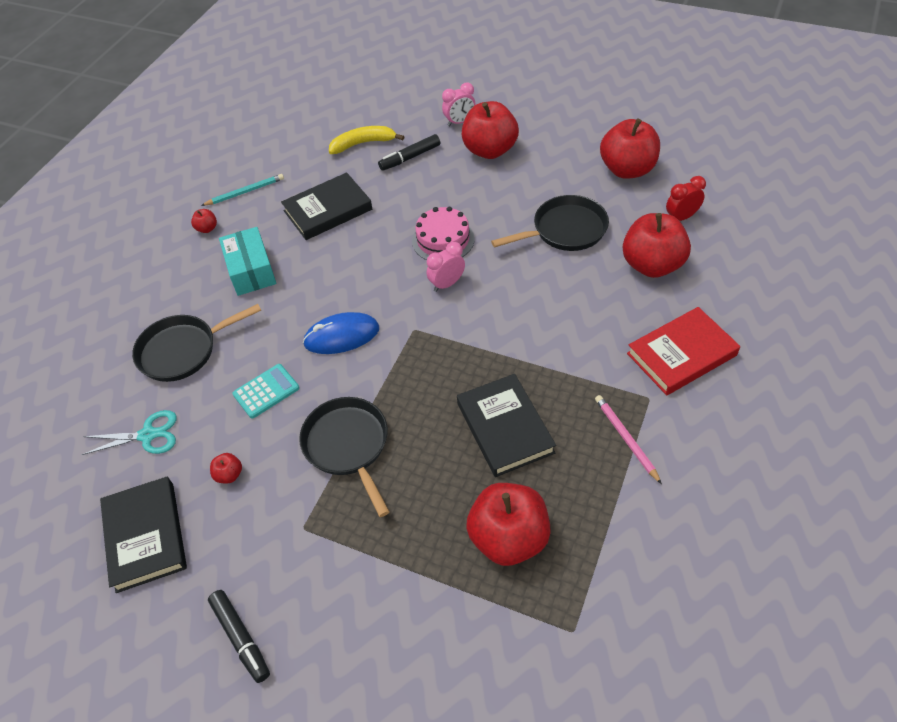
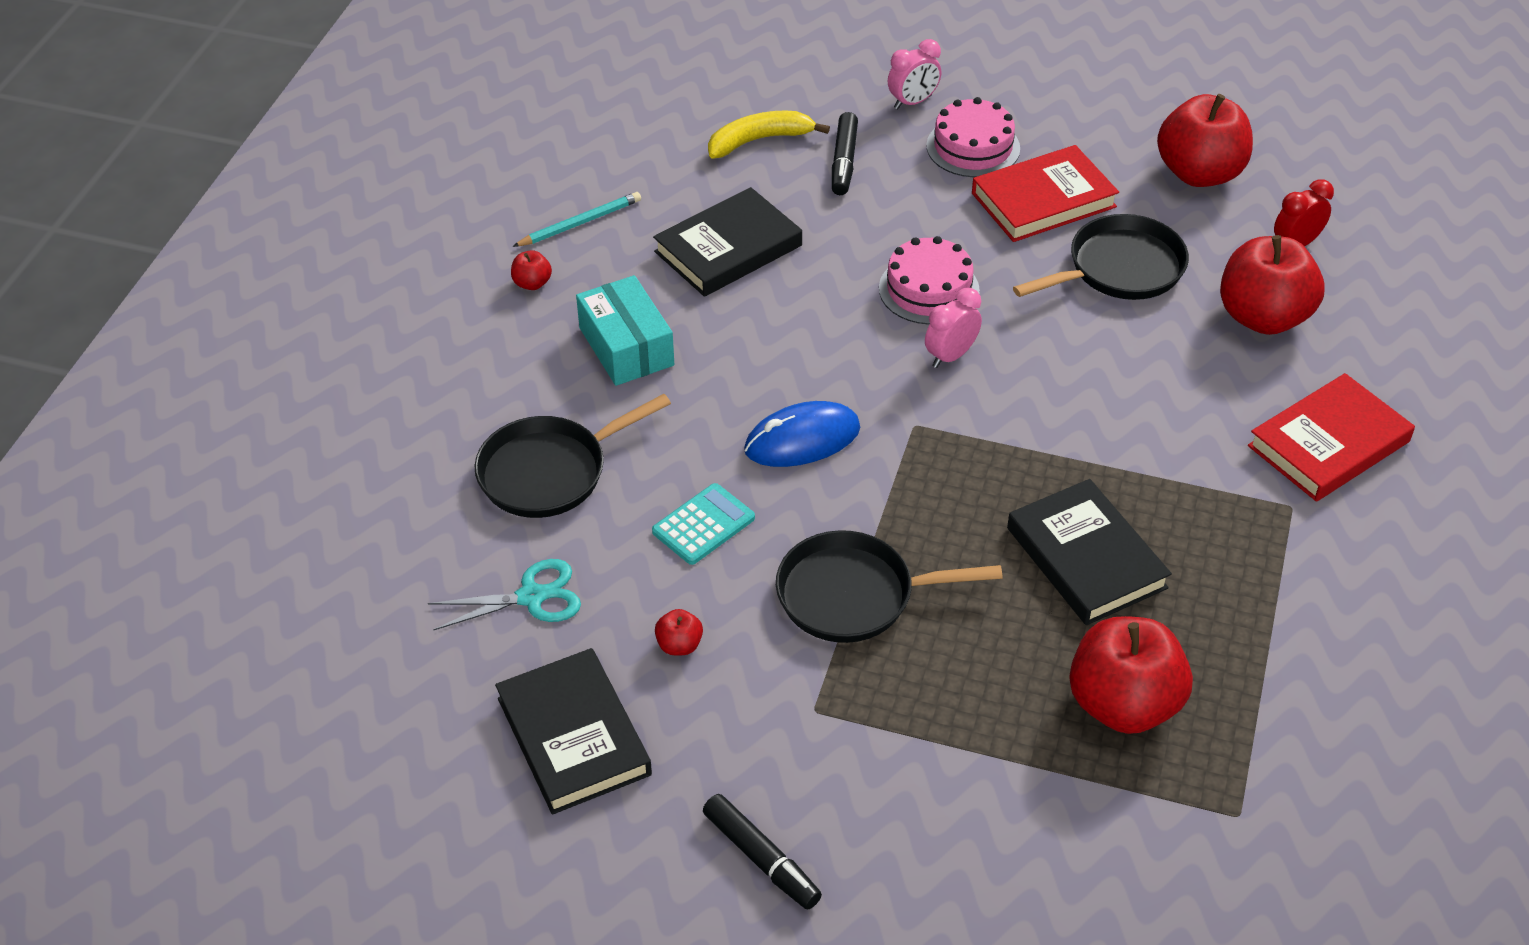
camera: 10 degrees left, 5 degrees down
(348, 446) = (853, 595): black pan -> black pan turned 60 degrees counterclockwise
(410, 157) = (844, 161): black marker -> black marker turned 45 degrees counterclockwise
(490, 150) = (973, 147): red apple -> pink cake
(526, 184) = (1043, 200): none -> red book
(626, 439) = (1267, 563): pink pencil -> none

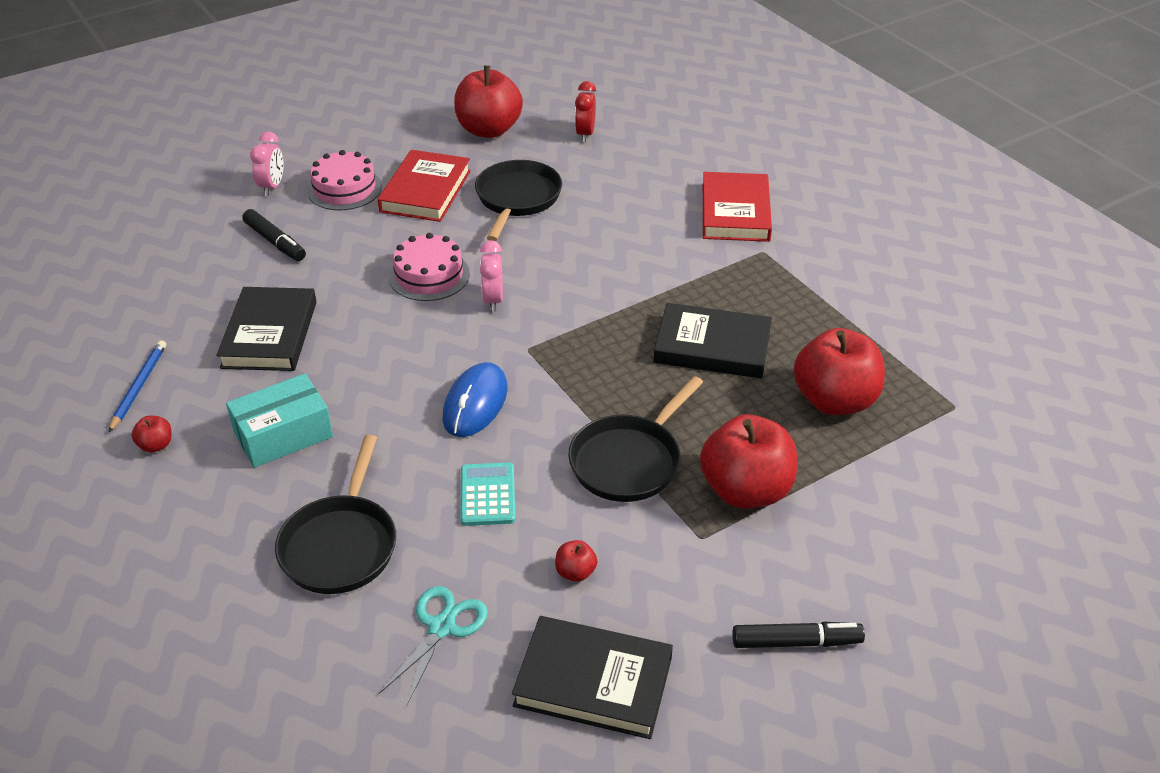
camera: 50 degrees left, 5 degrees down
(580, 223) = (138, 387): turquoise pencil -> blue pencil
(626, 346) = (283, 434): turquoise box -> turquoise box turned 45 degrees counterclockwise
(759, 140) = (200, 263): yellow banana -> none
(1263, 317) = (620, 176): red apple -> red apple (745, 490)

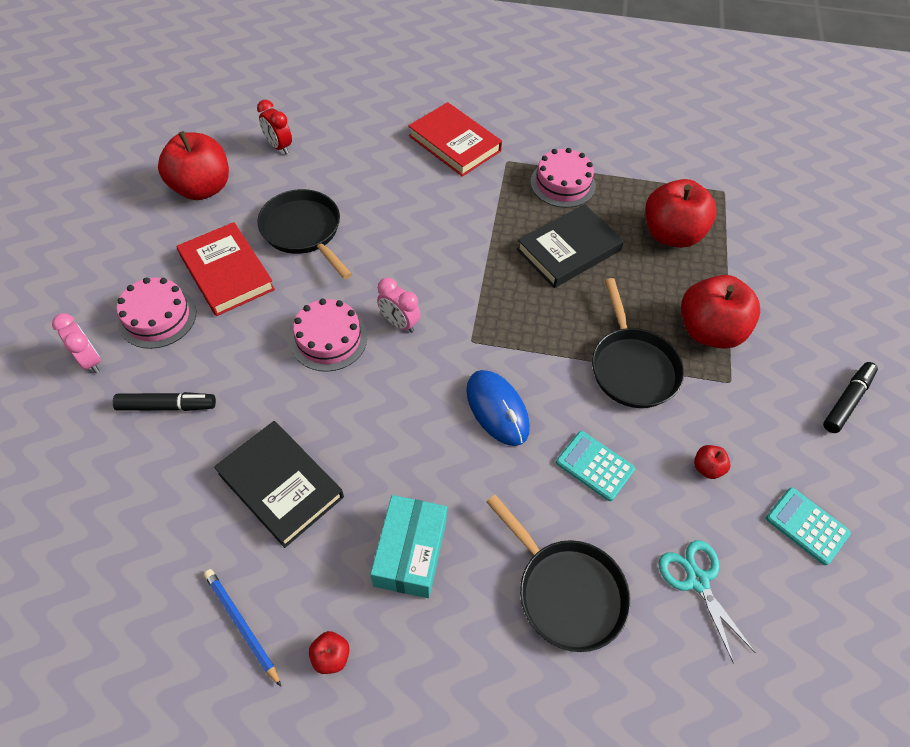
camera: 50 degrees left, 15 degrees up
(593, 682) = (807, 526): black book -> turquoise calculator
(789, 298) = (562, 183): none -> pink cake

